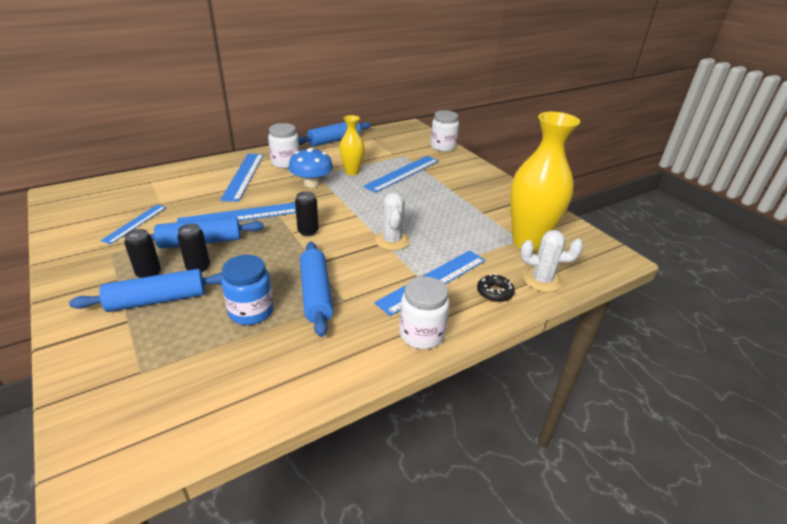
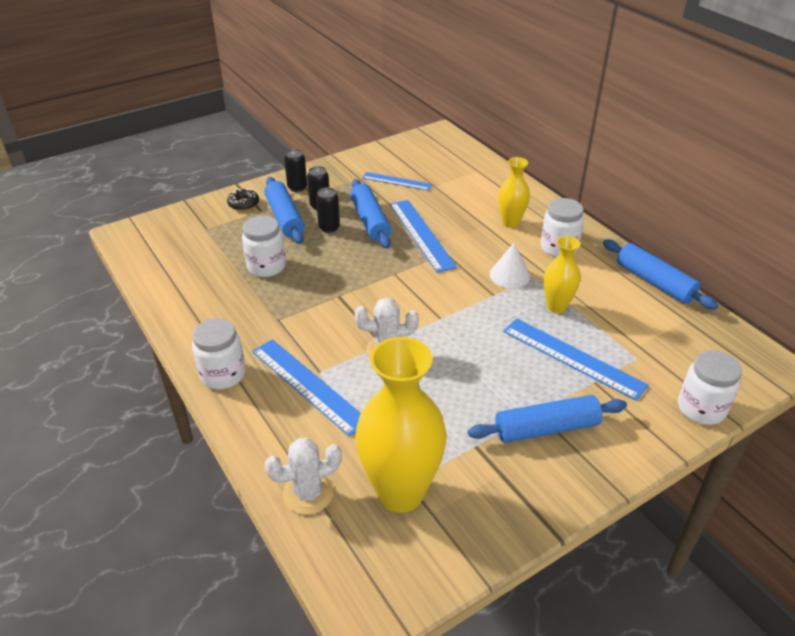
camera: 90 degrees right, 5 degrees up
(243, 176) = (510, 223): blue ruler -> yellow vase
(251, 311) = (266, 266): blue jar -> white jar
(308, 231) = (397, 284): black can -> black can (297, 188)
(312, 183) = (509, 275): blue mushroom -> white cone
(316, 294) = (288, 301): blue rolling pin -> blue rolling pin (546, 428)
(494, 292) = (285, 440): black donut -> black donut (243, 204)
(542, 280) = (308, 493): white cactus -> white cactus turned 60 degrees clockwise

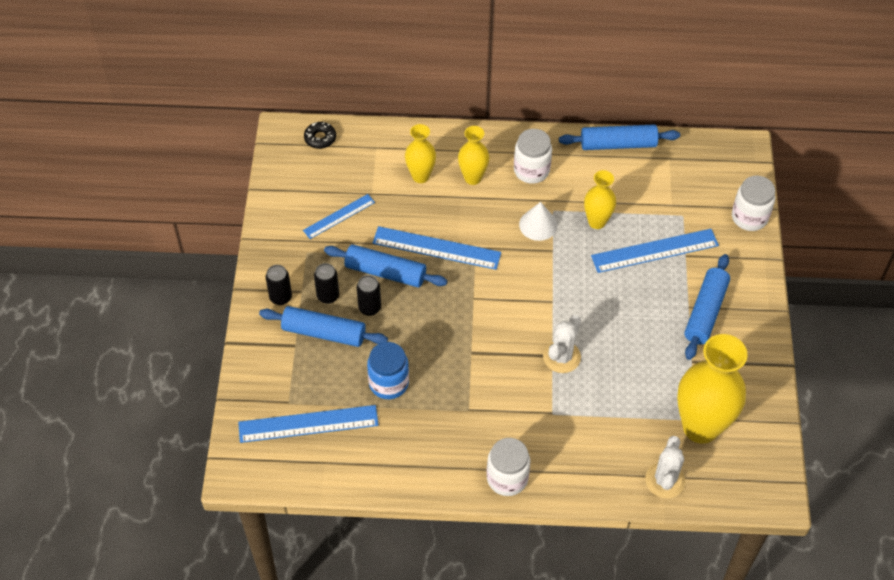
camera: 55 degrees left, 15 degrees up
(243, 204) = (270, 353): black donut -> black donut (320, 138)
(266, 266) = (389, 383): white jar -> blue jar
(308, 385) = (561, 427): blue ruler -> blue ruler (308, 424)
(478, 199) = (420, 176): none -> yellow vase

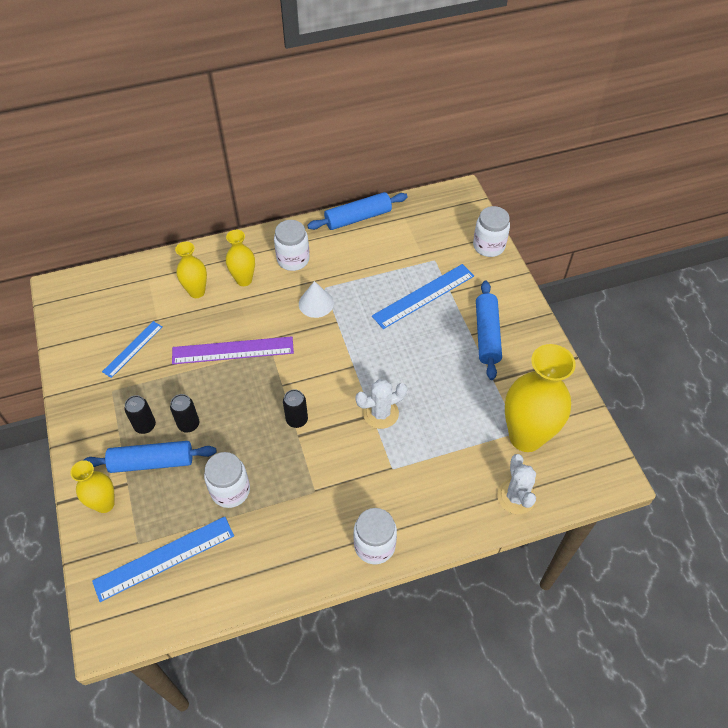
camera: 20 degrees left, 0 degrees up
(280, 297) = (99, 441): black can -> black can (297, 420)
(320, 138) = (93, 285): black donut -> none
(385, 272) = (193, 386): blue rolling pin -> none
(389, 383) = (230, 490): blue jar -> white jar
(436, 248) = (233, 350): blue ruler -> purple ruler
(561, 357) = (380, 413): white cactus -> white cactus turned 60 degrees clockwise
(597, 222) = (365, 286): yellow vase -> yellow vase (105, 504)

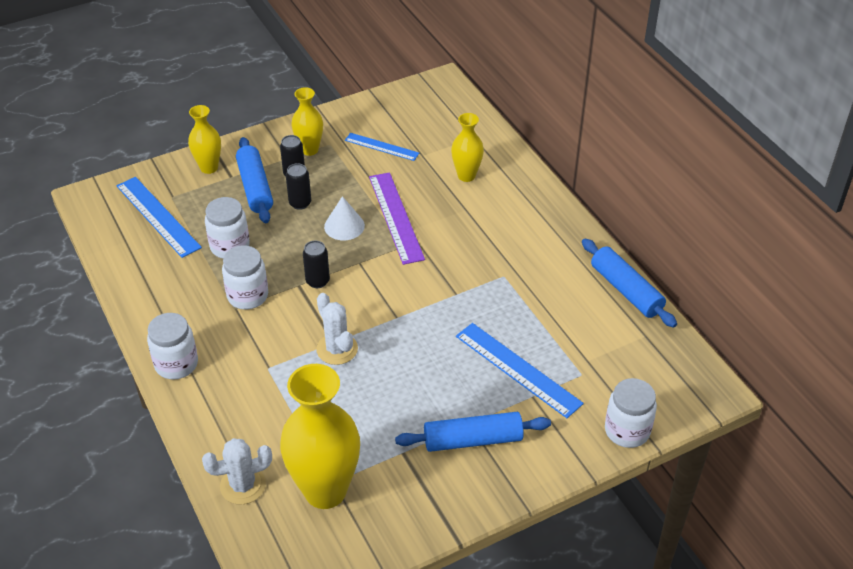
camera: 80 degrees right, 10 degrees down
(244, 280) = (494, 208): yellow vase -> yellow vase (309, 150)
(293, 259) = (537, 242): white jar -> white jar (247, 296)
(316, 303) = (477, 272): white cone -> white cone (344, 226)

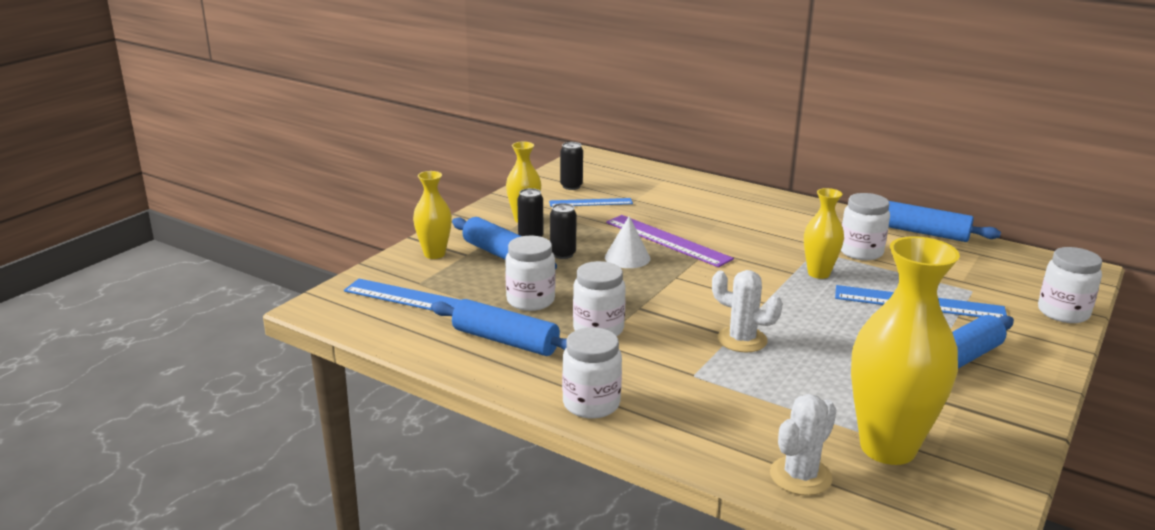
camera: 30 degrees left, 20 degrees down
(176, 281) = (505, 341): none -> blue rolling pin
(317, 281) = (654, 300): black can -> black can (571, 186)
(466, 176) = (692, 202): yellow vase -> yellow vase (818, 273)
(540, 292) = (861, 252): none -> white jar

